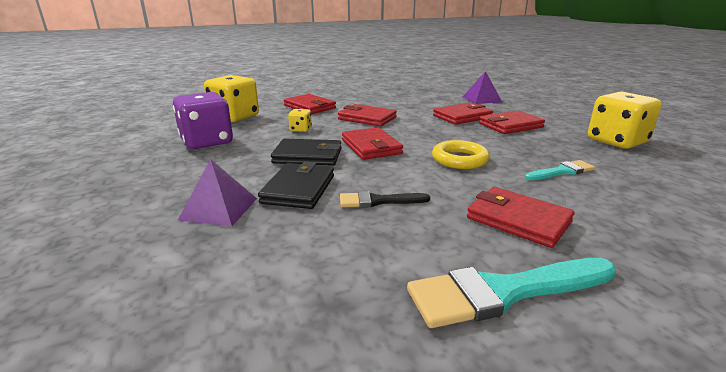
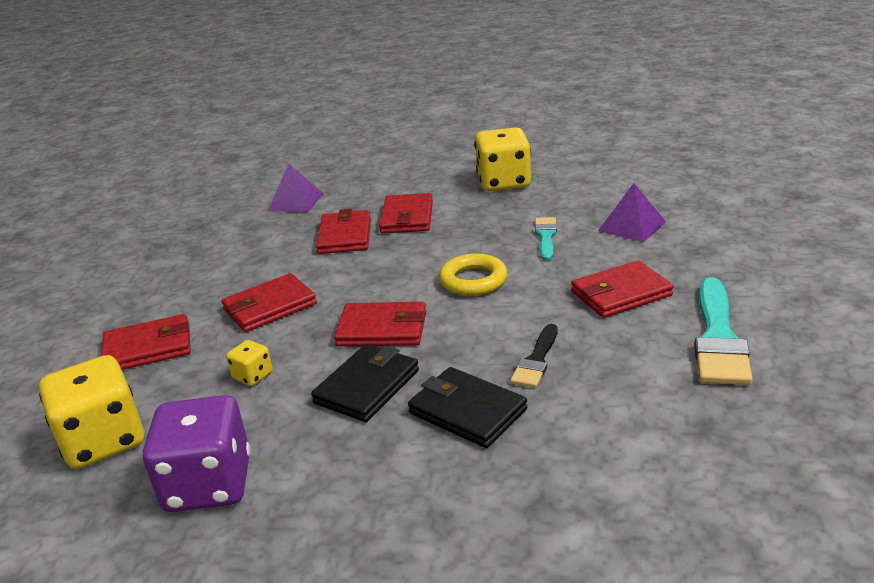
camera: 60 degrees left, 5 degrees up
(219, 208) = (478, 485): purple pyramid -> purple pyramid (631, 226)

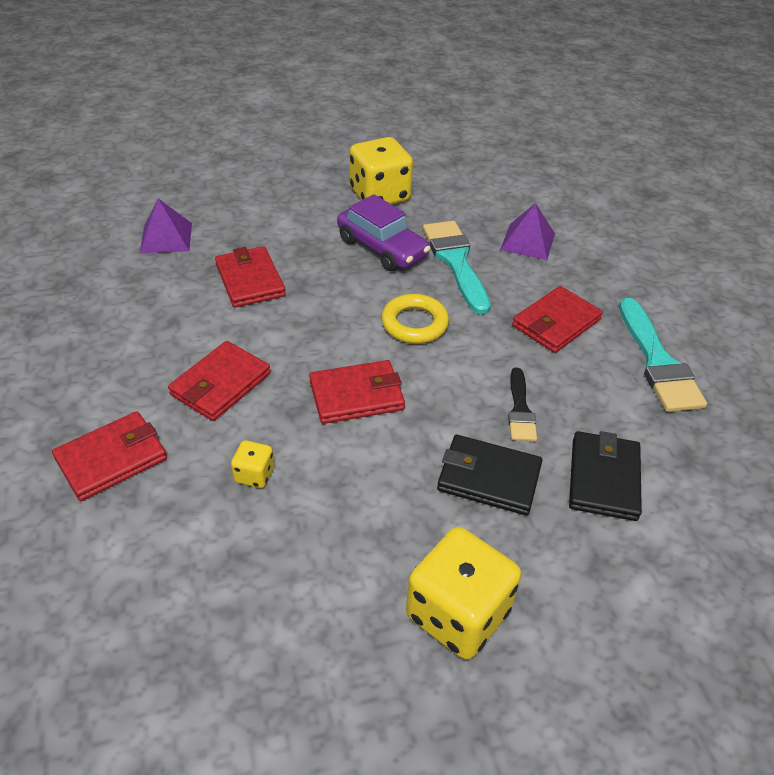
camera: 25 degrees left, 15 degrees up
(104, 441) = (137, 587): yellow dice -> yellow dice (457, 613)
(208, 484) = (286, 613): purple dice -> none
(367, 386) = (380, 467): black wallet -> black wallet (604, 478)
(407, 217) = (304, 249): red wallet -> none
(480, 221) = (382, 248): none -> purple car
(546, 237) = (456, 262): turquoise brush -> turquoise brush, size x1.75

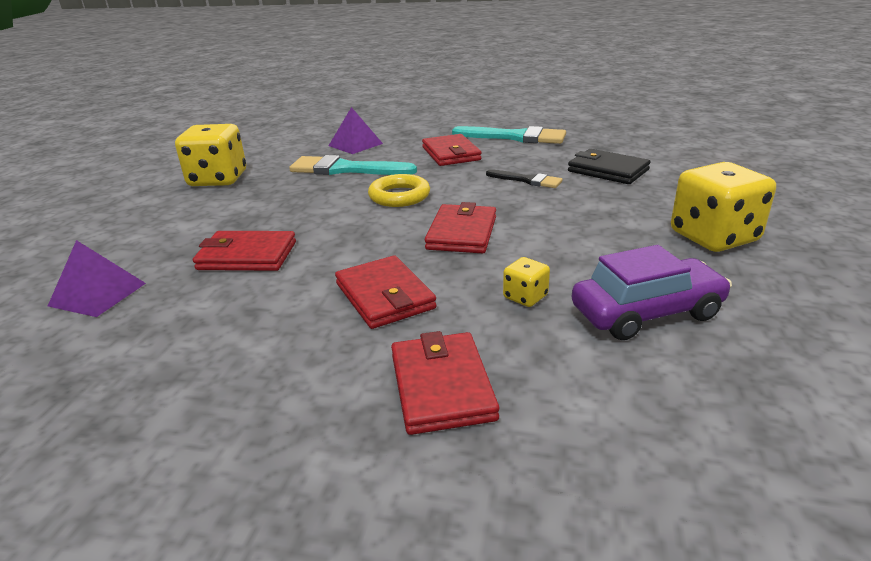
camera: 60 degrees left, 15 degrees down
(382, 248) = (289, 191): purple car -> purple car (646, 313)
(488, 478) = (587, 202): black wallet -> none

